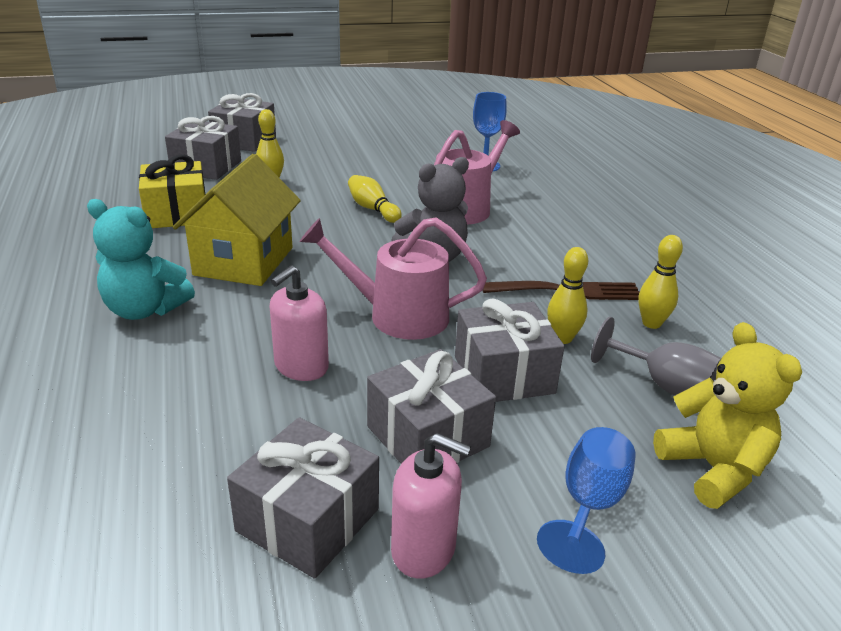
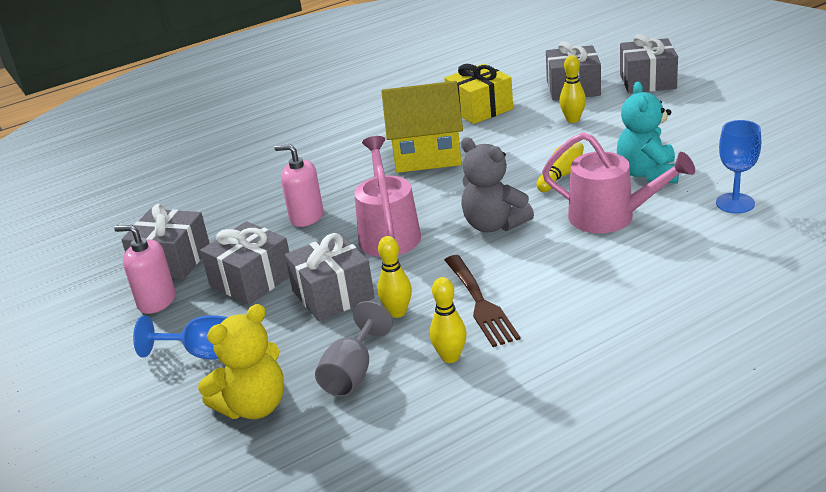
camera: 80 degrees right, 0 degrees up
(145, 310) = (343, 148): turquoise teddy bear -> turquoise teddy bear (647, 174)
(423, 549) = (157, 301): pink soap dispenser -> pink soap dispenser turned 105 degrees clockwise

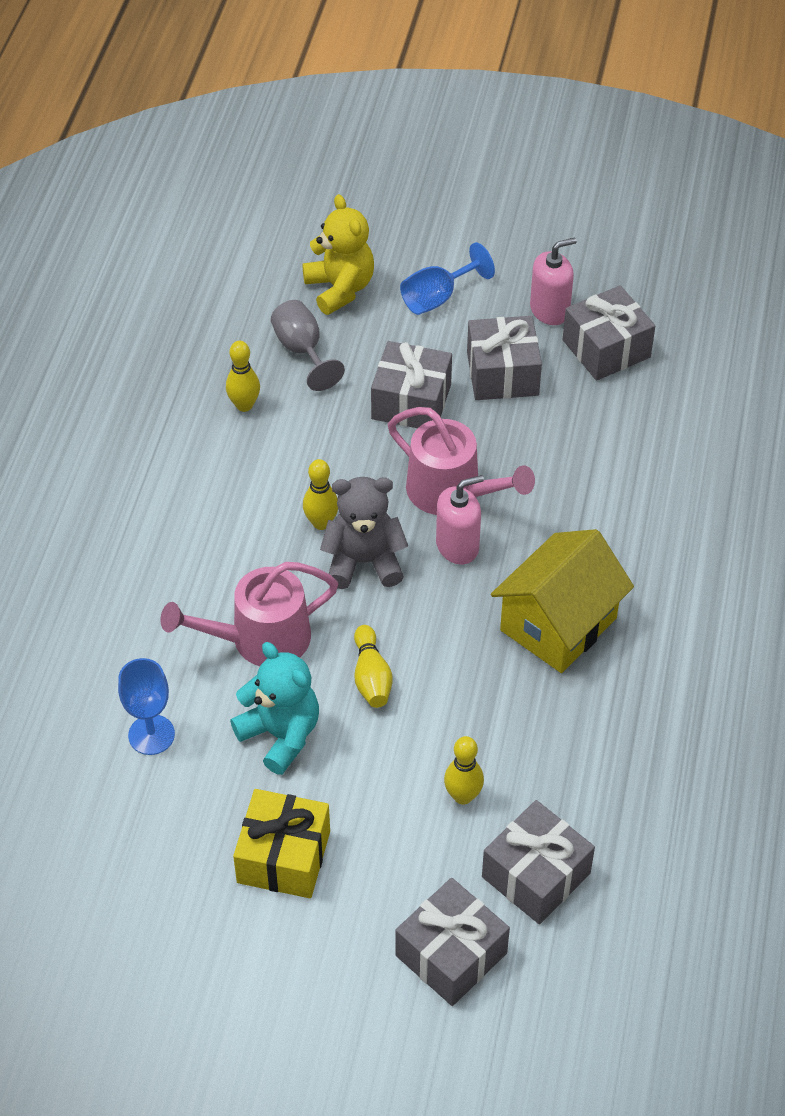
camera: 130 degrees right, 20 degrees up
(254, 406) = (340, 288): yellow teddy bear -> yellow teddy bear turned 150 degrees clockwise
(306, 217) = (560, 465): pink soap dispenser -> pink soap dispenser (457, 546)
(397, 312) = (334, 418): yellow bowling pin -> yellow bowling pin (321, 523)
(480, 109) = (605, 752): yellow gift -> yellow gift (283, 857)
(480, 303) = (276, 466): brown fork -> none

